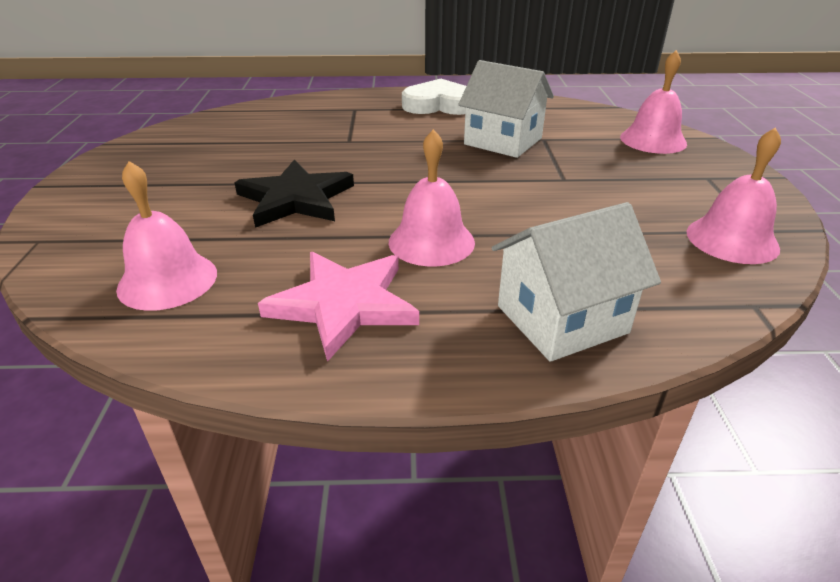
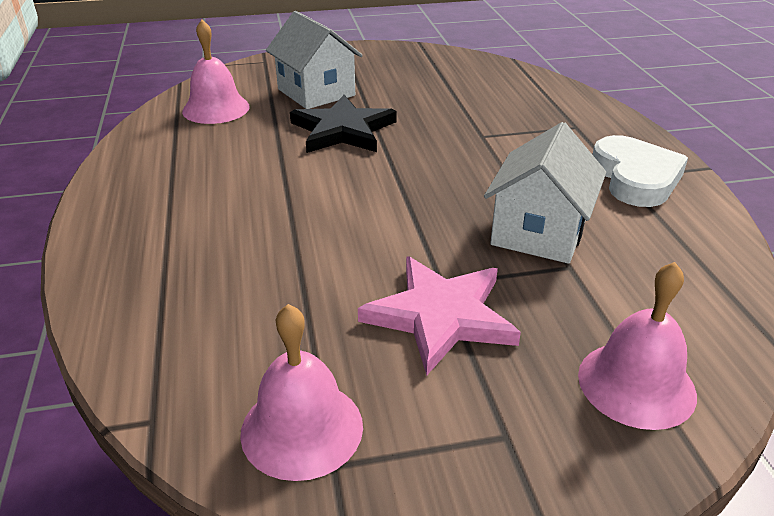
camera: 80 degrees right, 0 degrees up
(344, 304) = (181, 174): pink star -> pink star (441, 316)
(431, 241) = (275, 202): pink bell -> none
(562, 319) = (147, 277): white house -> white house (316, 92)

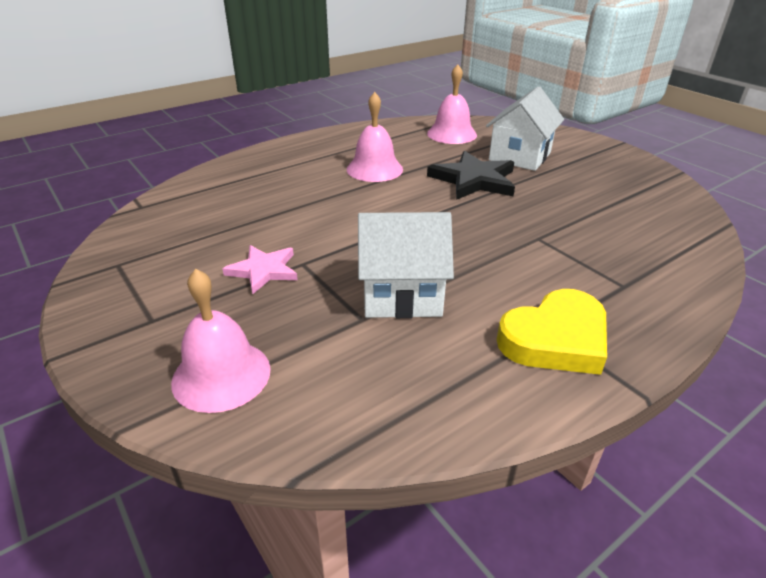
camera: 65 degrees right, 0 degrees up
(302, 428) = (143, 247): pink bell -> pink bell (374, 169)
(441, 316) = (263, 270): pink star -> pink star, size x0.63
(635, 178) = (555, 339): white heart -> yellow heart

